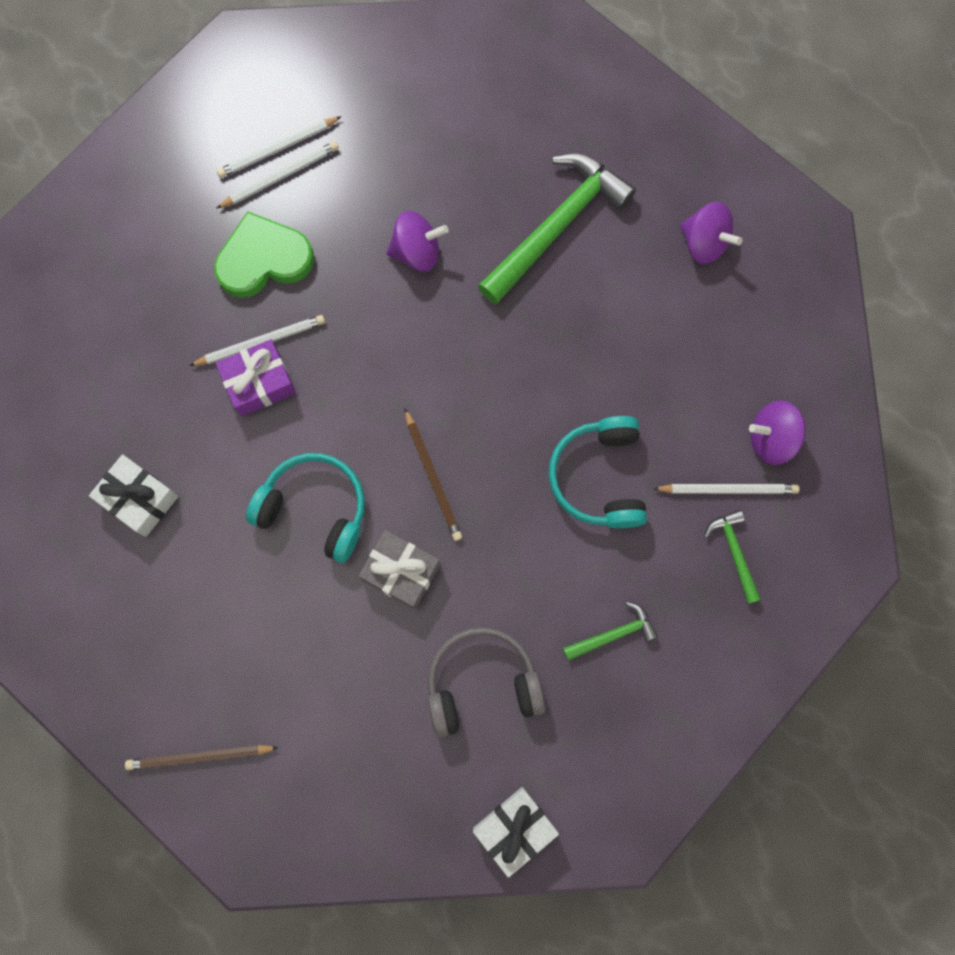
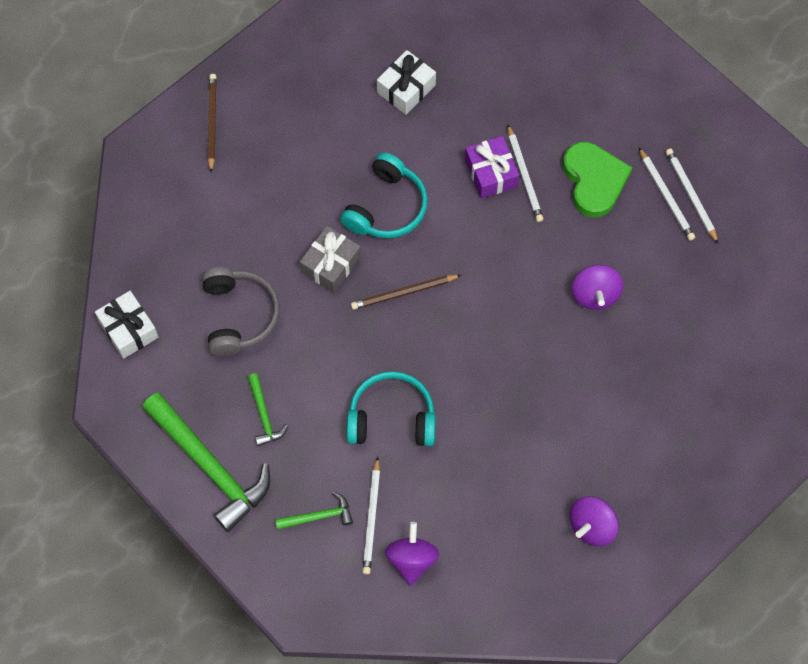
camera: 95 degrees right, 10 degrees down
(557, 226) = (613, 406): green hammer -> green hammer (210, 467)

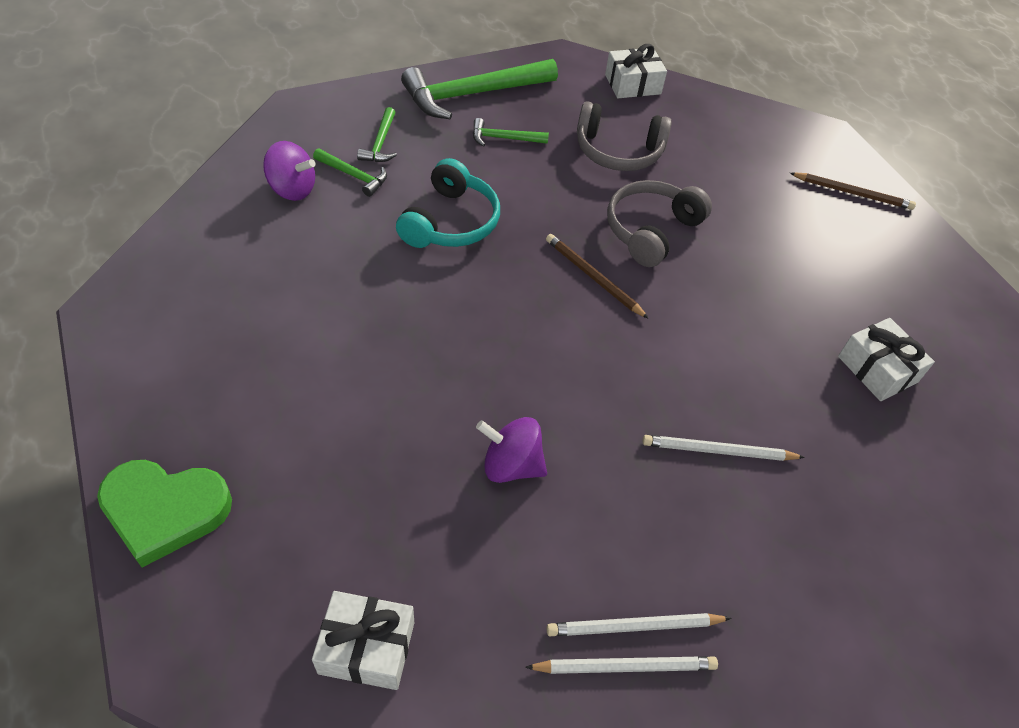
camera: 105 degrees right, 15 degrees down
(331, 264) = (651, 230): grey gift -> grey headphones
(372, 518) = (354, 176): white pencil -> green hammer
(386, 207) = (710, 297): turquoise headphones -> none
(403, 293) = (593, 277): brown pencil -> brown pencil turned 45 degrees counterclockwise
(491, 173) = (731, 415): purple gift -> none
(592, 526) = (217, 343): purple spinning top -> none
(594, 181) = (688, 534): green heart -> green heart (165, 510)
(746, 329) = (367, 647): none -> white gift

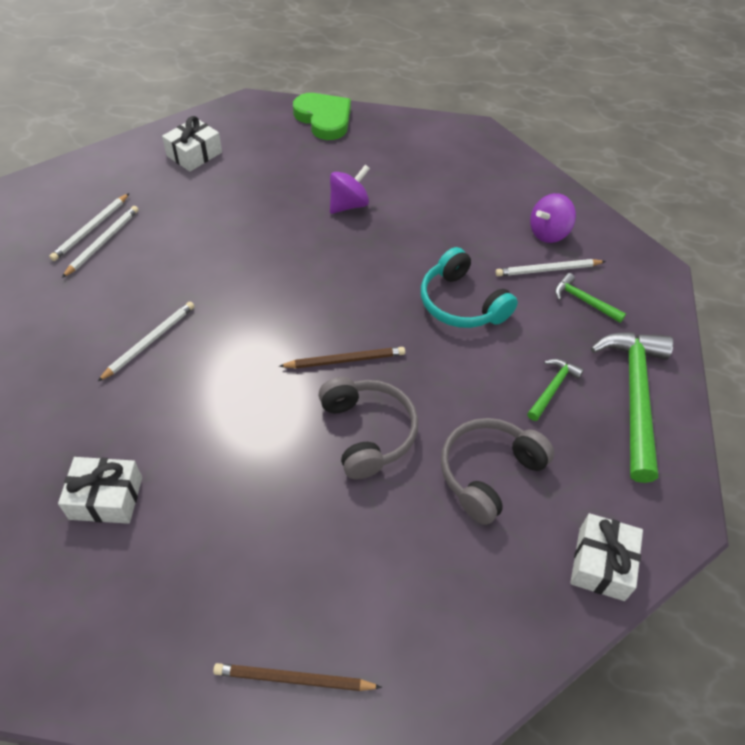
camera: 125 degrees right, 0 degrees up
(165, 510) = (324, 119): green heart -> green heart turned 105 degrees clockwise
(354, 176) = (548, 270): green hammer -> white pencil
(511, 465) = (235, 241): purple spinning top -> purple spinning top (349, 205)
(852, 193) = (293, 679): brown pencil -> brown pencil turned 45 degrees clockwise

